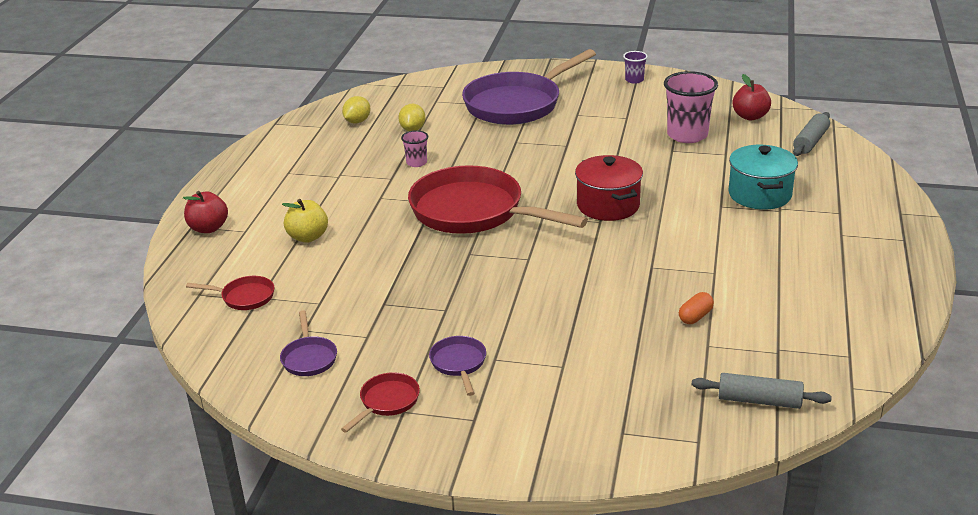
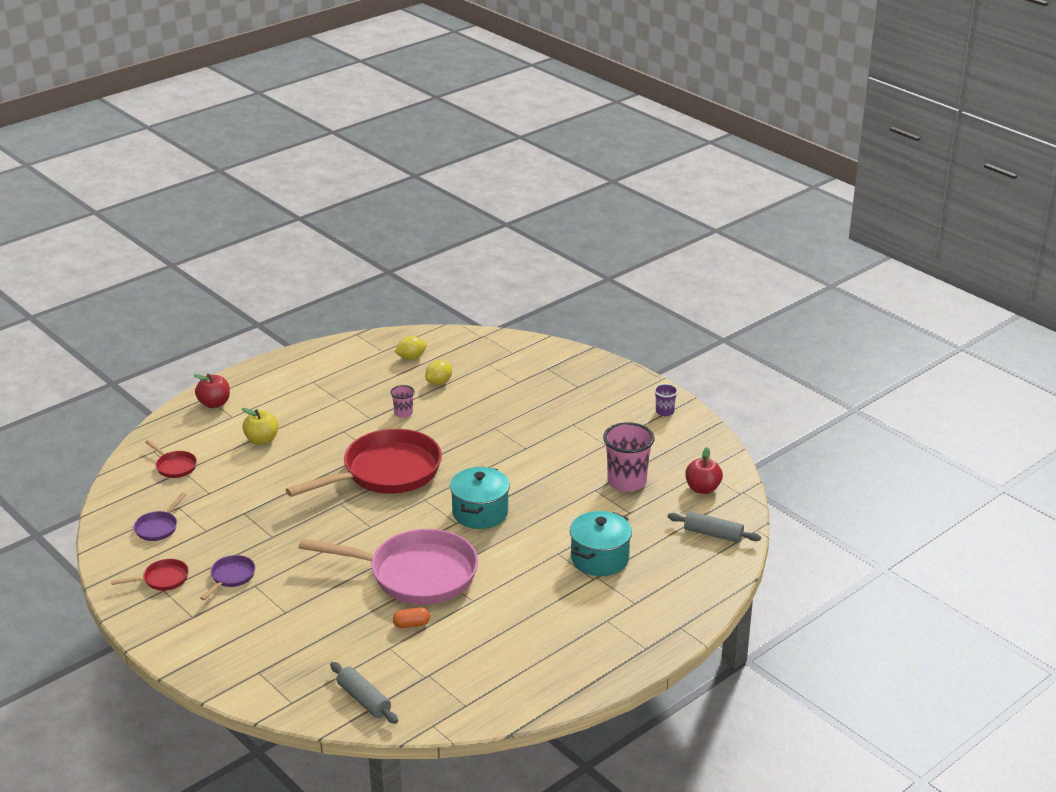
camera: 35 degrees right, 0 degrees up
(473, 212) = (386, 472): red pan -> red pan turned 75 degrees clockwise
(517, 104) = (542, 394): purple pan -> none
(608, 205) = (480, 513): red pot -> turquoise pot
(632, 276) = (416, 574): none -> pink pan
(810, 142) = (713, 534): grey rolling pin -> grey rolling pin turned 45 degrees clockwise

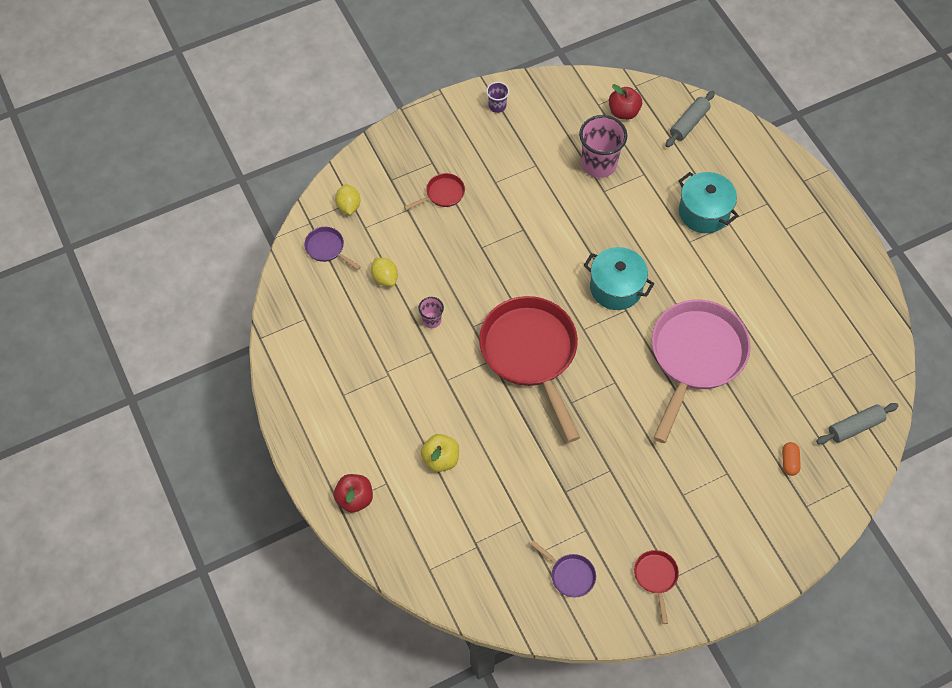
camera: 75 degrees left, 30 degrees up
(174, 466) = (465, 550): red pan -> red pan (442, 194)
(231, 577) = (665, 514): purple pan -> purple pan (327, 248)
(411, 358) = (328, 294): yellow lemon -> yellow lemon (348, 206)
(411, 624) = (764, 373): orange capsule -> orange capsule (789, 462)

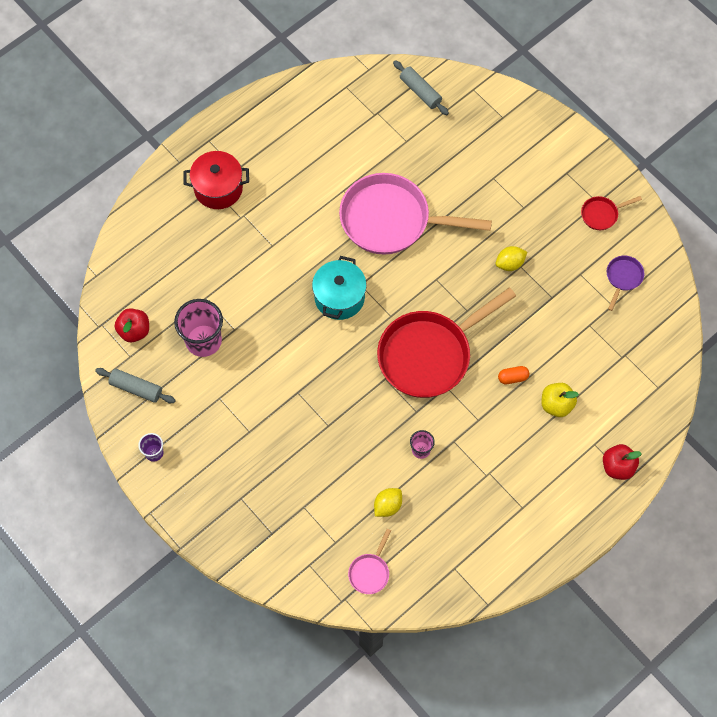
camera: 105 degrees left, 5 degrees up
(327, 248) = (370, 572): purple pan -> pink pan
(348, 206) = (314, 566): yellow lemon -> yellow lemon (510, 263)
(442, 194) = (276, 478): red pan -> none
(689, 123) = (135, 269): grey rolling pin -> grey rolling pin (136, 388)
(704, 212) = (236, 239): turquoise pot -> none
(765, 208) = (218, 188): none -> red pot
(789, 462) = (467, 134): orange capsule -> orange capsule (512, 378)

